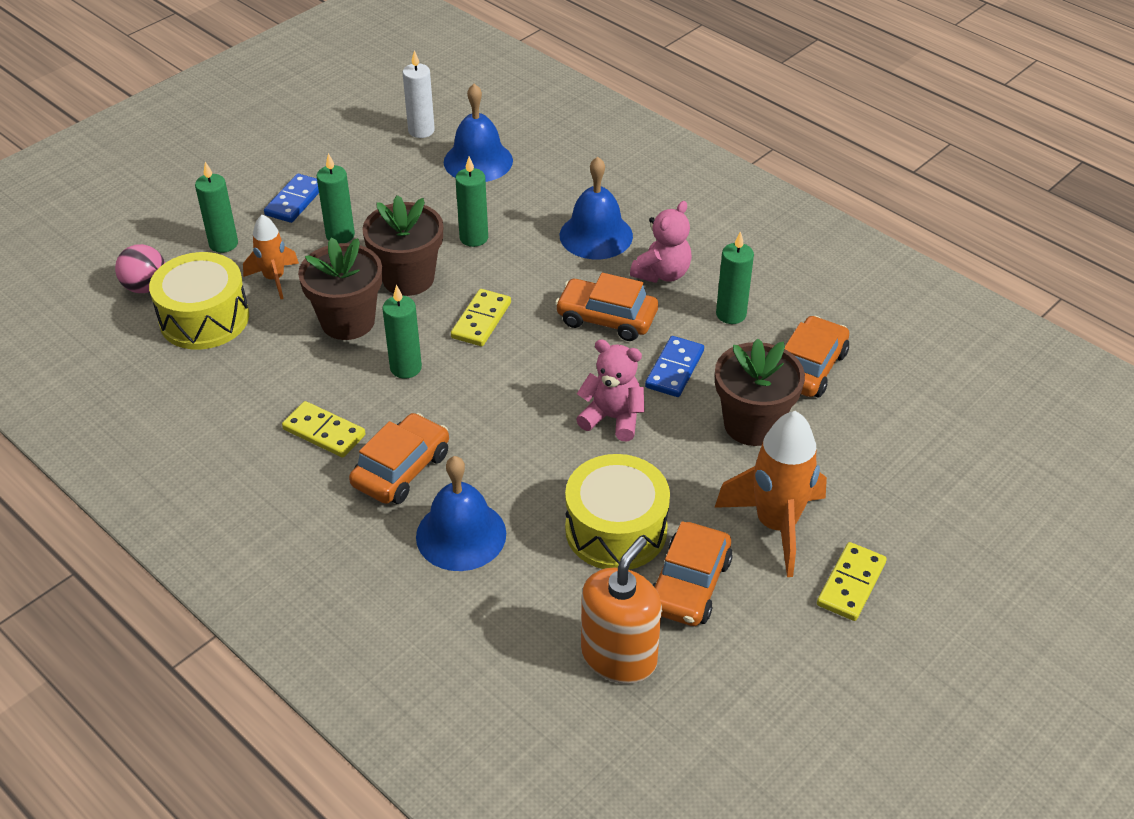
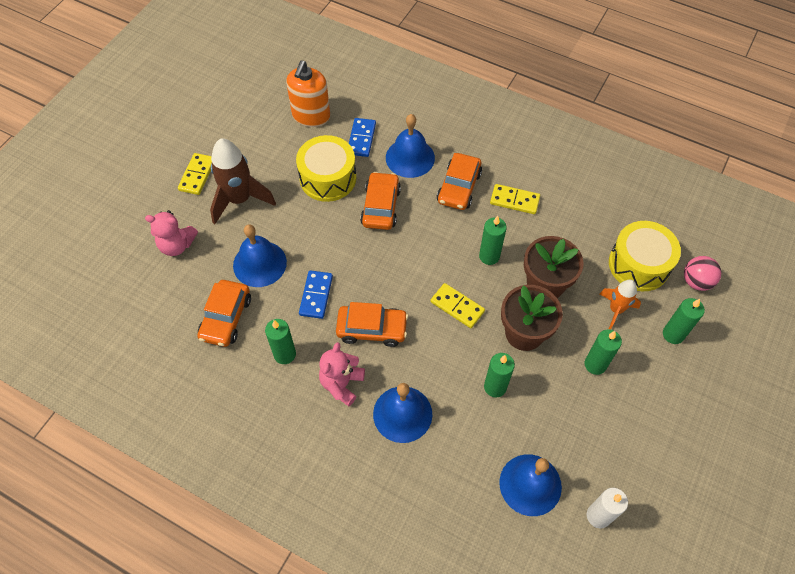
camera: 165 degrees right, 15 degrees up
(295, 201) = (651, 394): blue domino -> blue domino (361, 139)
(481, 320) = (457, 307): yellow domino -> yellow domino turned 60 degrees counterclockwise
(612, 418) = (347, 248): pink teddy bear -> pink teddy bear (177, 245)
(689, 585) = (283, 157): orange car -> orange car (381, 207)
(752, 424) = (259, 263): brown flower pot -> blue bell
(776, 525) = (240, 200): orange rocket -> brown rocket

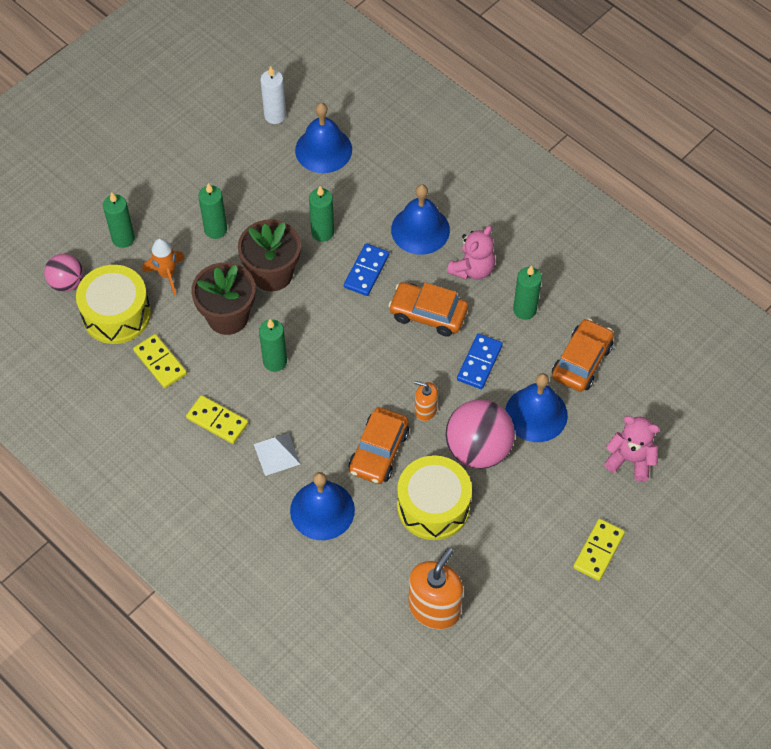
camera: 165 degrees left, 0 degrees up
(240, 200) = (548, 502): brown rocket -> none
(302, 225) = (478, 449): none -> pink ball
(352, 246) = (425, 410): none -> orange soap dispenser
(361, 139) = (376, 554): blue domino -> blue domino (366, 271)
(457, 307) = (331, 316): yellow domino -> yellow domino (160, 362)
(459, 187) = (276, 454): orange car -> white pyramid

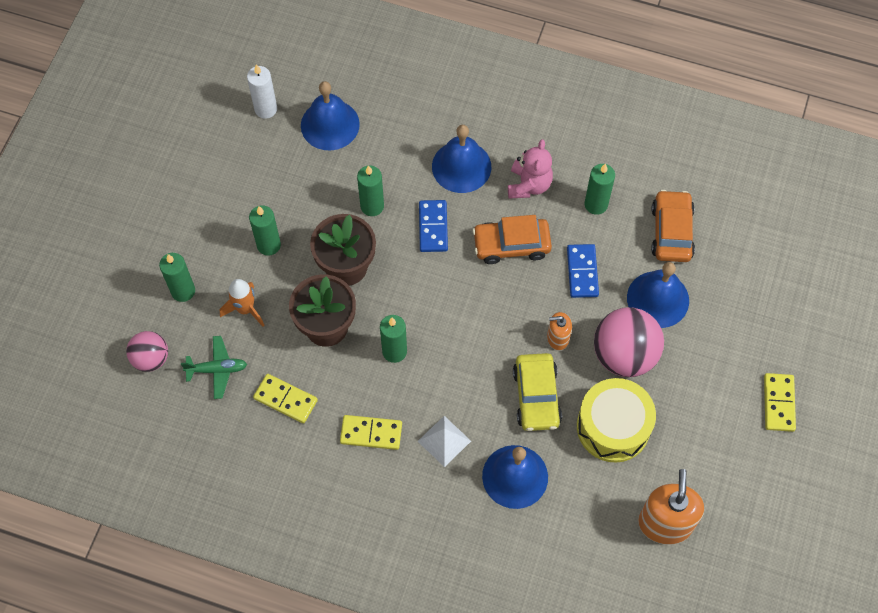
camera: 25 degrees left, 5 degrees up
(116, 314) = (217, 369): yellow drum -> green plane
(378, 451) = (536, 396): orange car -> yellow car
(630, 459) = (761, 306): pink teddy bear -> none

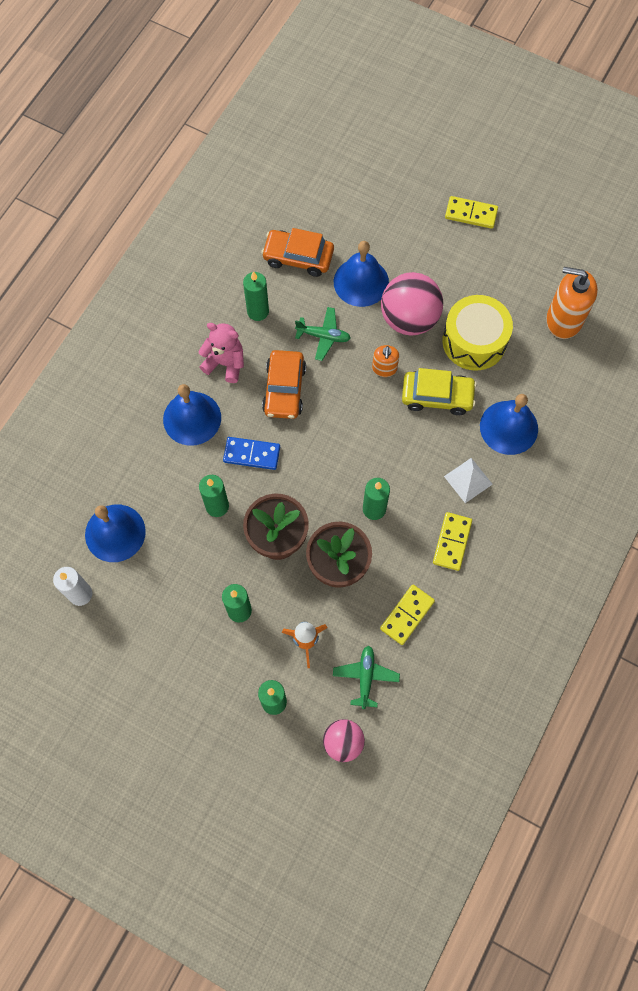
camera: 80 degrees left, 5 degrees up
(582, 272) = (323, 336): blue domino -> green plane

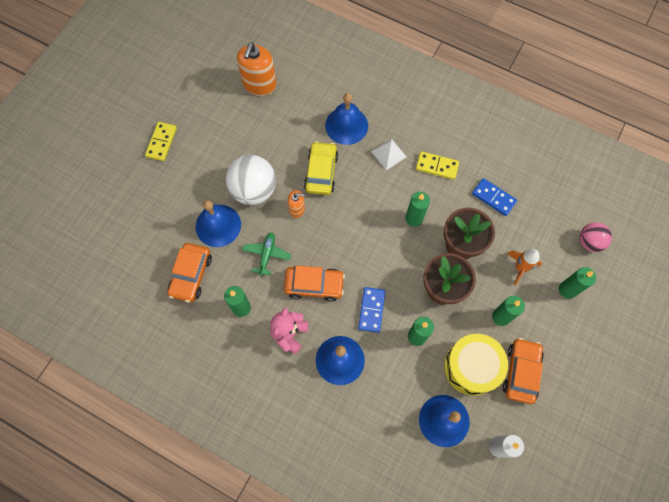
camera: 90 degrees left, 0 degrees up
(167, 629) = (521, 372): none -> orange car
(365, 677) = (541, 226): green plane -> none
(407, 615) = (493, 198): yellow domino -> blue domino
(409, 319) = (254, 190): pink ball -> white ball
(474, 341) = (275, 145): yellow drum -> yellow drum (471, 367)

